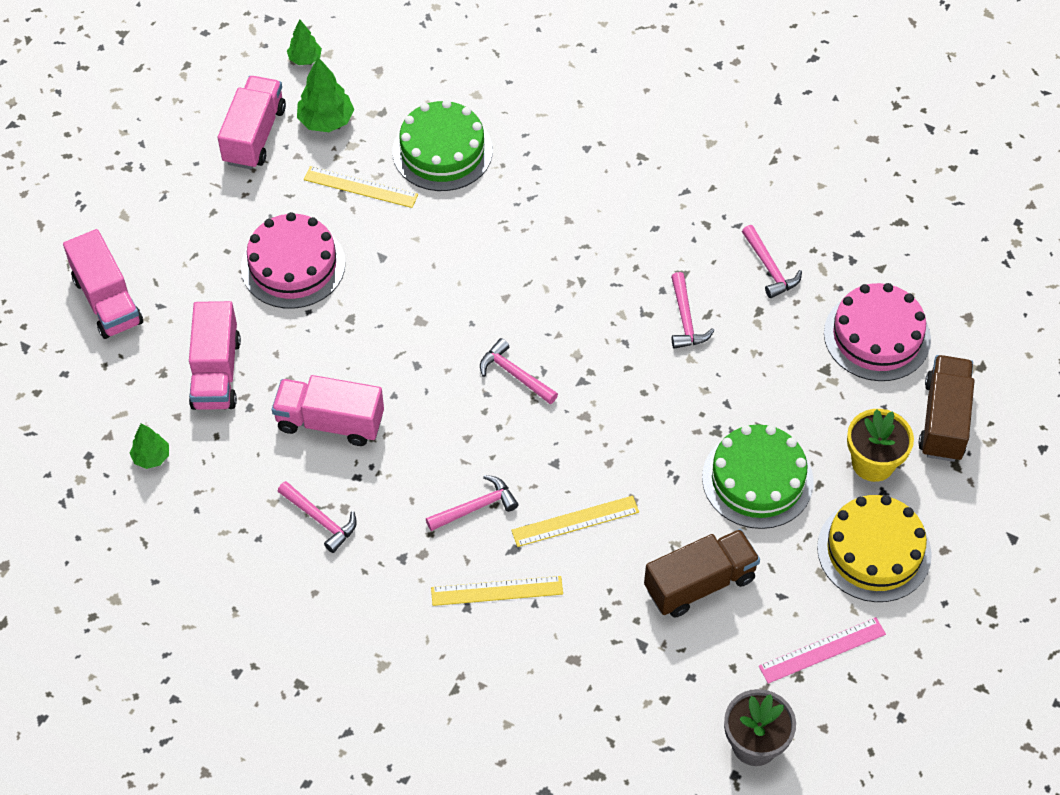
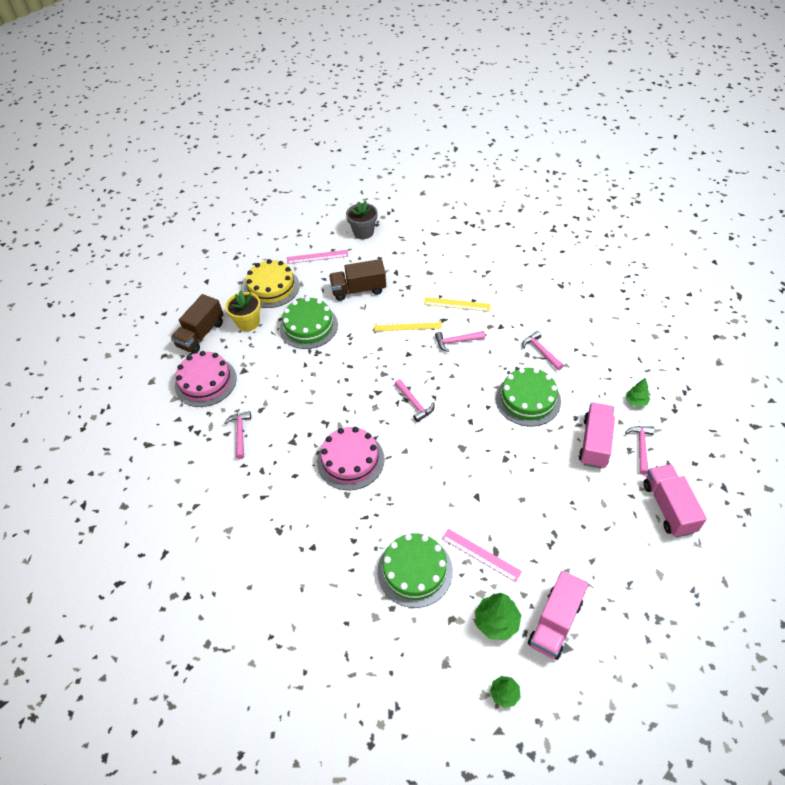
camera: 160 degrees left, 5 degrees down
(293, 265) = (538, 504): pink cake -> pink cake (350, 460)
(330, 422) = (528, 399): pink truck -> green cake
(360, 187) = (481, 555): yellow ruler -> pink ruler
(685, 319) = (304, 414): pink hammer -> pink hammer (641, 447)

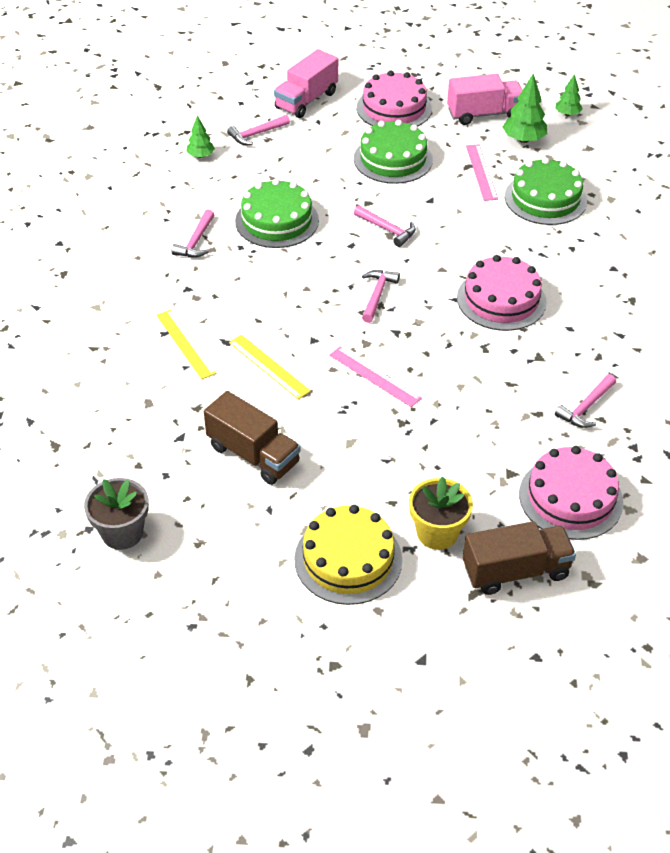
camera: 135 degrees left, 5 degrees down
(308, 326) = (372, 461): green cake -> green cake (393, 159)
(317, 257) = (231, 551): pink ruler -> pink ruler (374, 376)
(457, 341) = (250, 311): pink hammer -> pink hammer (387, 229)
(595, 443) = (283, 160): pink truck -> none
(613, 560) = (394, 108): none -> pink cake

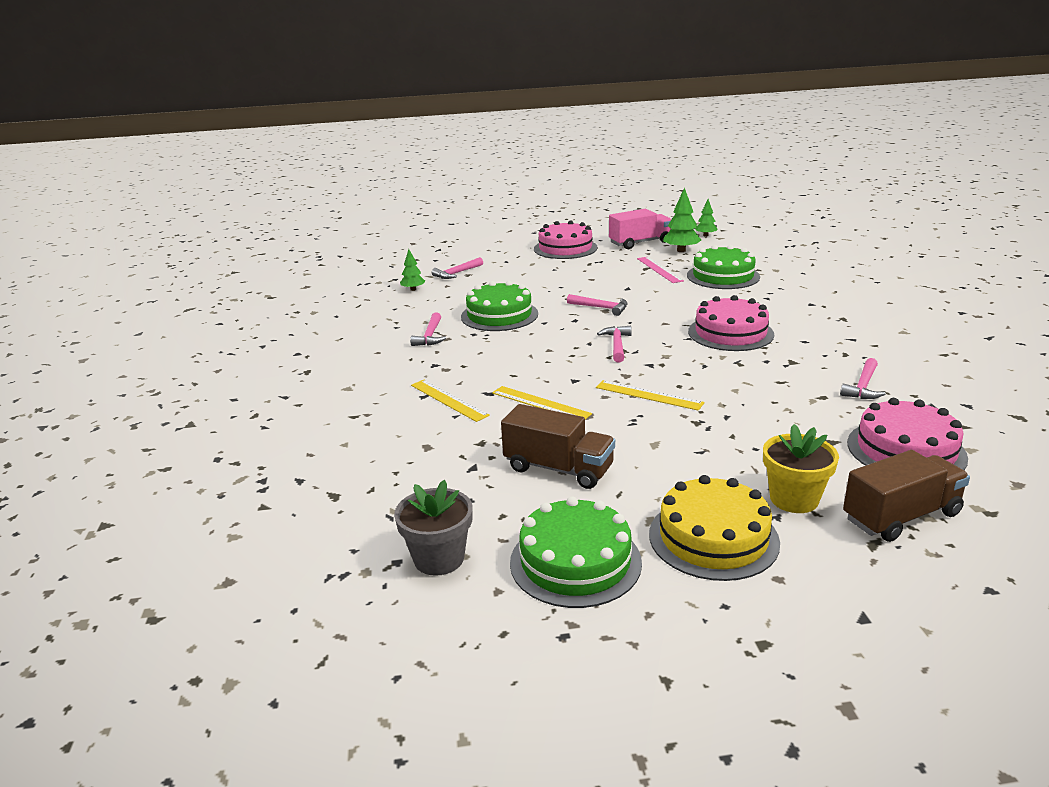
camera: 10 degrees left, 20 degrees down
(306, 100) = (490, 252): pink truck -> none
(374, 376) = (648, 395): pink ruler -> yellow ruler
(393, 159) = (581, 272): green cake -> green cake (575, 562)

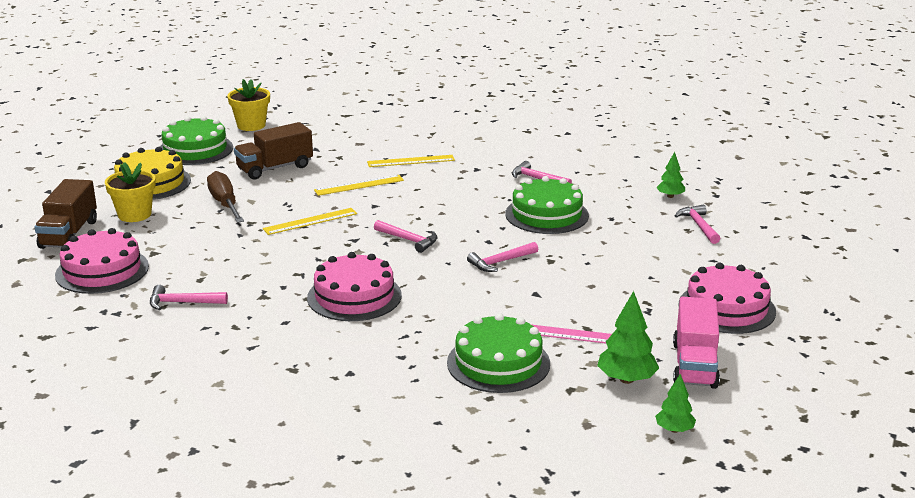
camera: 120 degrees right, 0 degrees up
(439, 558) = (251, 125): grey flower pot -> yellow flower pot
(683, 456) = (225, 203): none -> brown screwdriver
(863, 386) = (183, 303): pink hammer -> pink hammer turned 60 degrees counterclockwise

